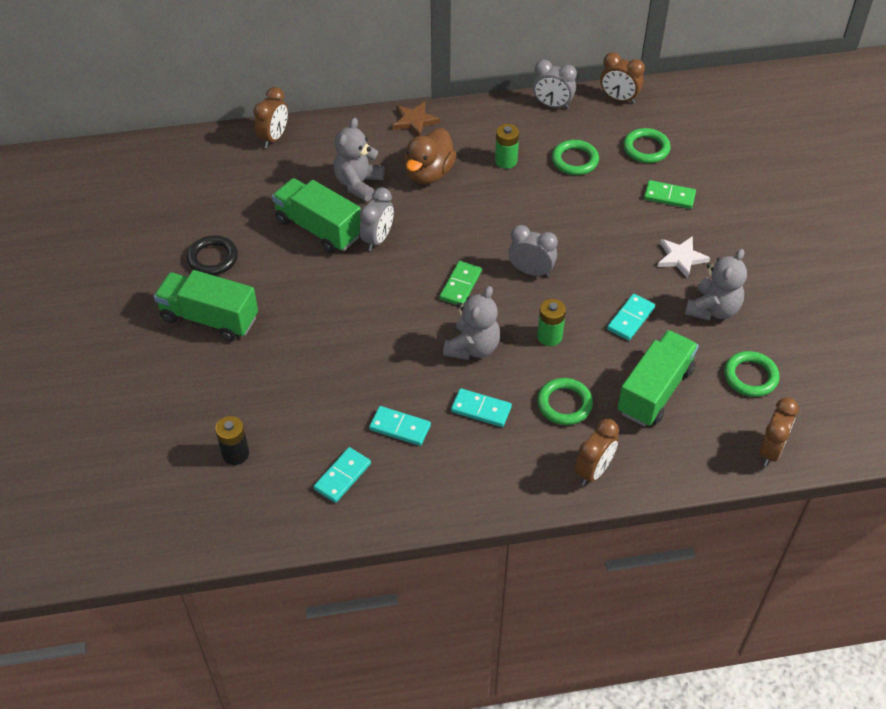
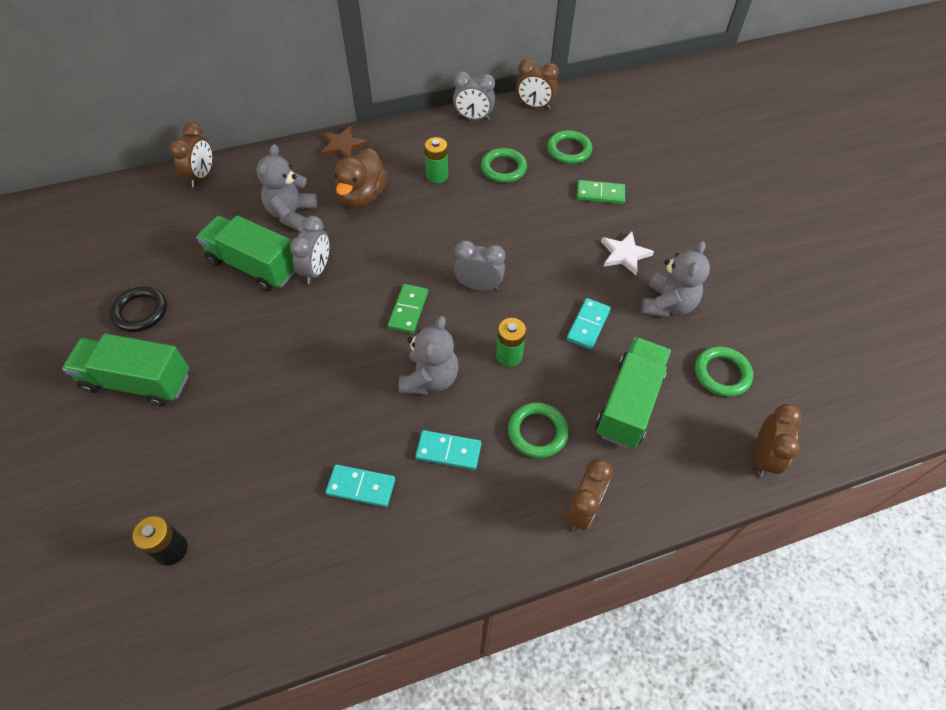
camera: 10 degrees left, 5 degrees up
(342, 476) = (300, 560): turquoise domino -> none

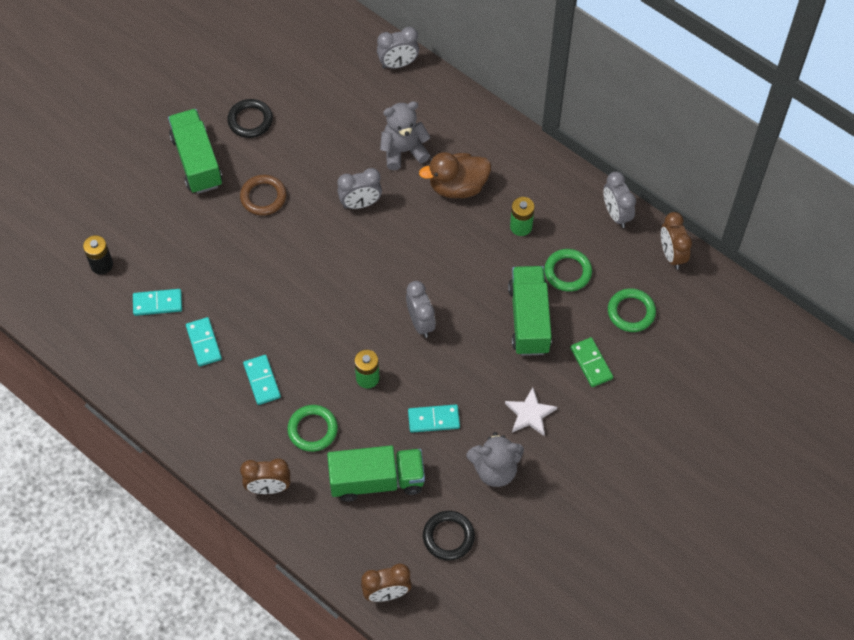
camera: 60 degrees right, 5 degrees up
(202, 176) = (398, 64): brown clock -> grey clock
(236, 343) = (263, 197): none -> brown ring
(253, 266) = (336, 160): green truck -> green truck (529, 319)
(274, 511) = (157, 303): none -> turquoise domino
(342, 146) = (504, 137): brown star -> none
(408, 310) = (364, 287): green domino -> none
(430, 379) = (313, 336): grey teddy bear -> none
(721, 373) = (448, 537): green ring -> black ring

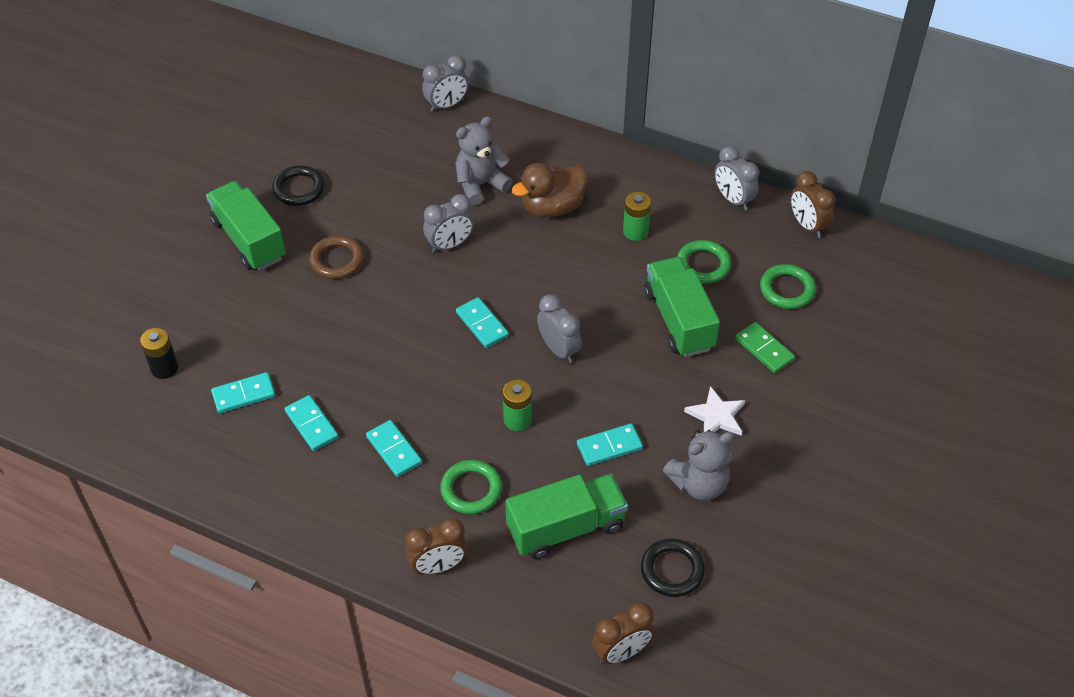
camera: 15 degrees left, 10 degrees down
(365, 285) = (482, 324): none -> turquoise domino

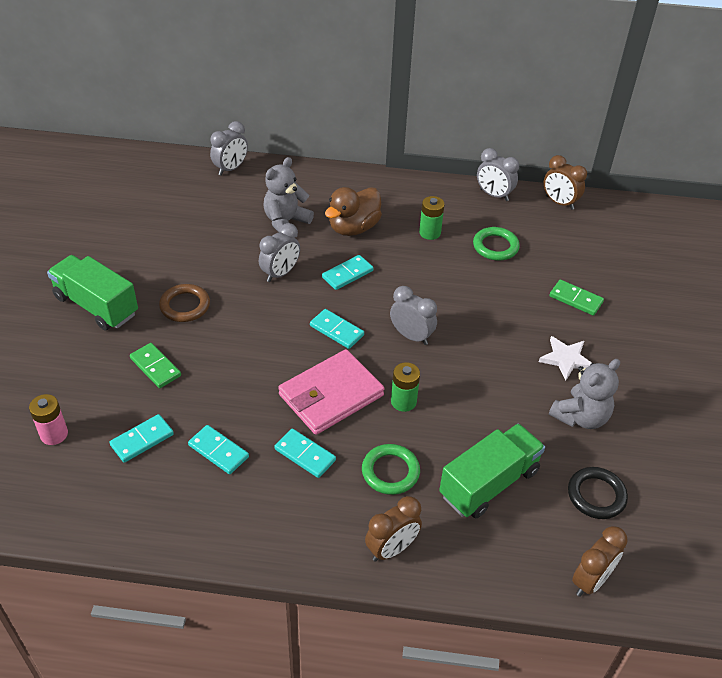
camera: 20 degrees left, 5 degrees down
(164, 368) = (54, 434): black battery -> pink battery
(283, 321) = (155, 367): none -> green domino
(299, 189) = (127, 255): black ring -> none
(446, 394) = (331, 395): none -> pink wallet
(609, 446) = (492, 405): turquoise domino -> turquoise domino (347, 274)
(678, 320) = (497, 292): green truck -> none
(787, 289) = (569, 251): green ring -> none

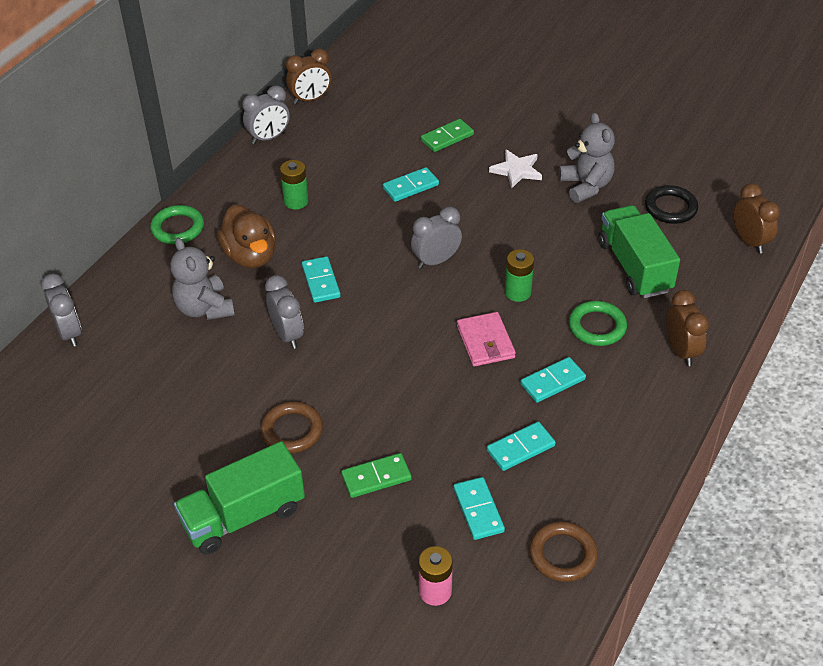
camera: 65 degrees left, 0 degrees up
(111, 510) = (562, 554): none -> brown ring
(331, 395) = (485, 342): pink wallet -> pink wallet, size x0.63
(336, 330) = (399, 313): turquoise domino -> turquoise domino (410, 187)
(495, 246) = (346, 163): green ring -> green ring (177, 228)

